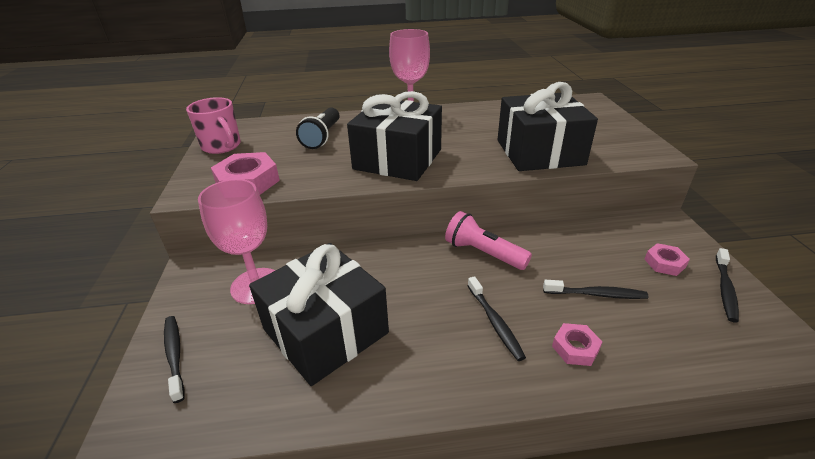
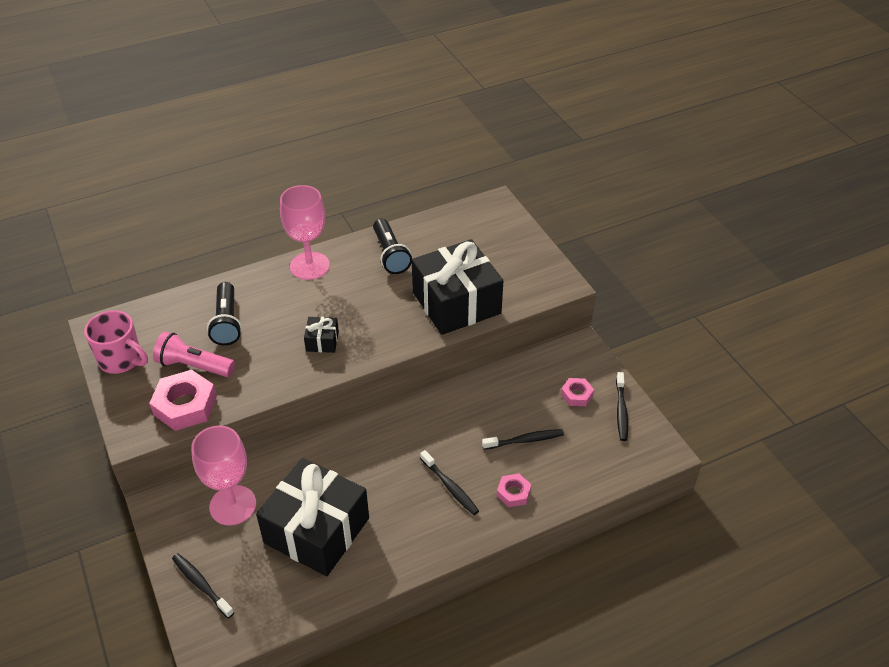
camera: 20 degrees left, 10 degrees up
(398, 159) = (322, 341): black gift -> black gift, size x0.42
(483, 253) = (425, 420): pink flashlight -> pink flashlight (194, 366)
(484, 117) = (390, 255): none -> black flashlight

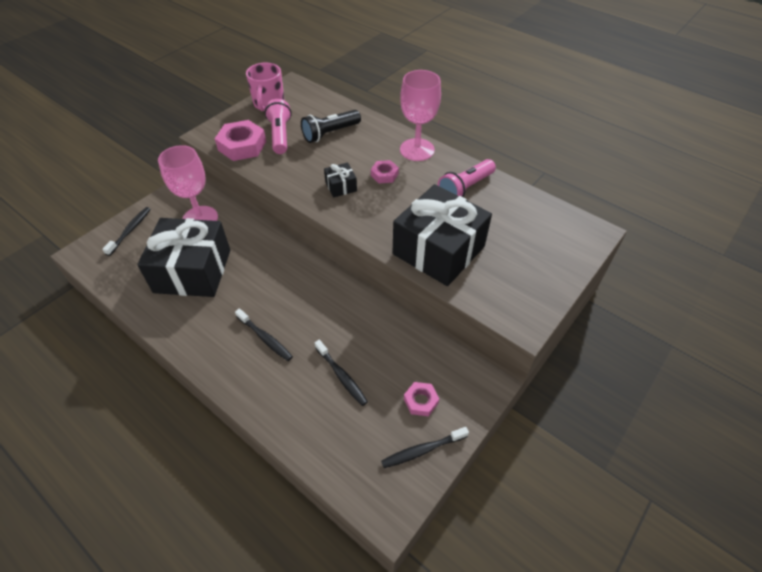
camera: 65 degrees right, 5 degrees up
(390, 255) = (465, 188): black flashlight -> pink flashlight
(450, 487) = (265, 338): black toothbrush -> black toothbrush turned 75 degrees counterclockwise
(513, 493) = (277, 388): pink nut -> pink nut (384, 175)

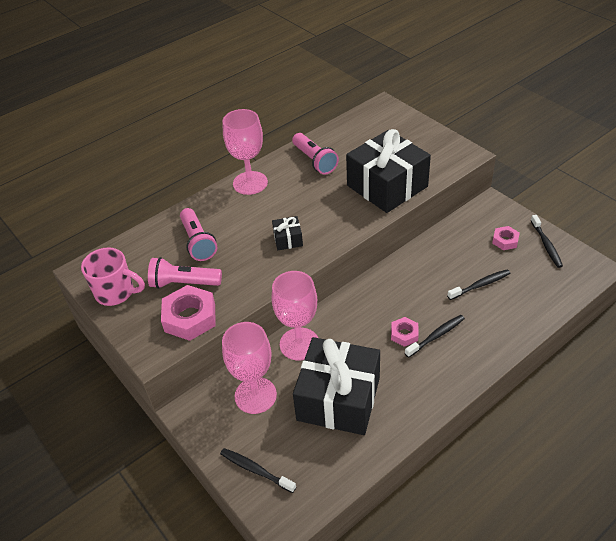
camera: 75 degrees left, 5 degrees down
(254, 237) = (299, 344): none -> pink goblet
(330, 133) = (198, 242): black flashlight -> pink flashlight
(384, 175) = (280, 208): pink nut -> pink nut (404, 334)

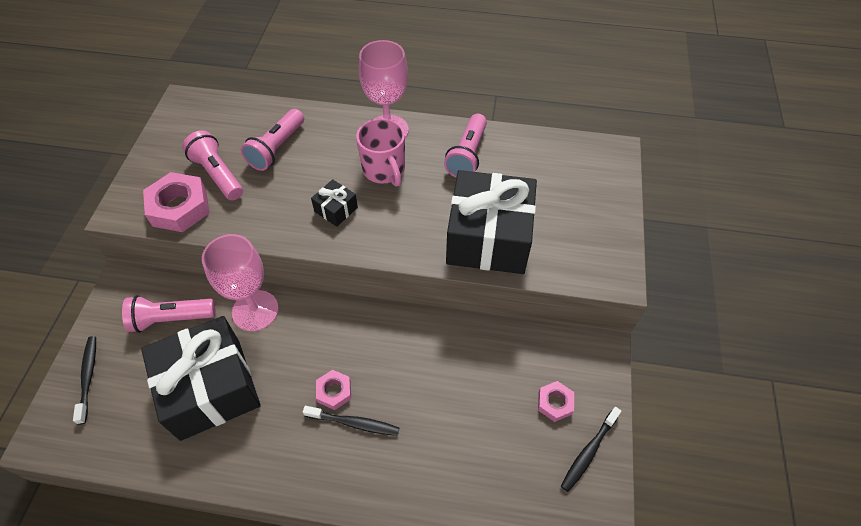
camera: 45 degrees right, 10 degrees up
(116, 292) = (173, 139): pink mug -> pink mug (384, 170)
(255, 395) = (171, 319): pink goblet -> pink flashlight
(480, 285) = (463, 420): black toothbrush -> none

